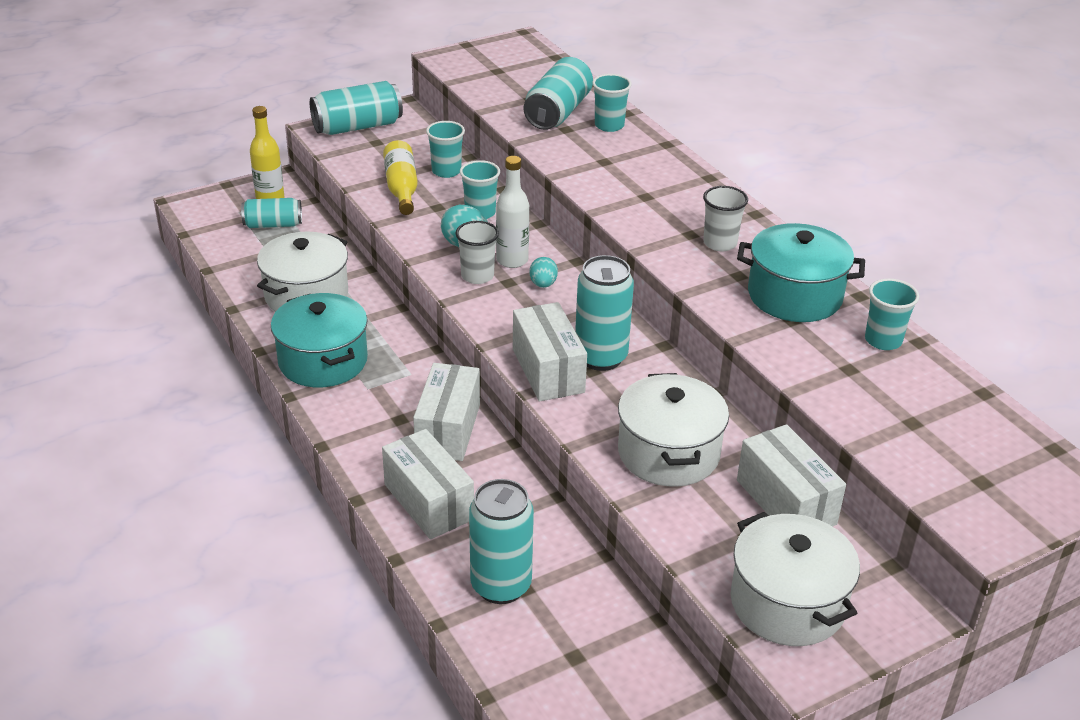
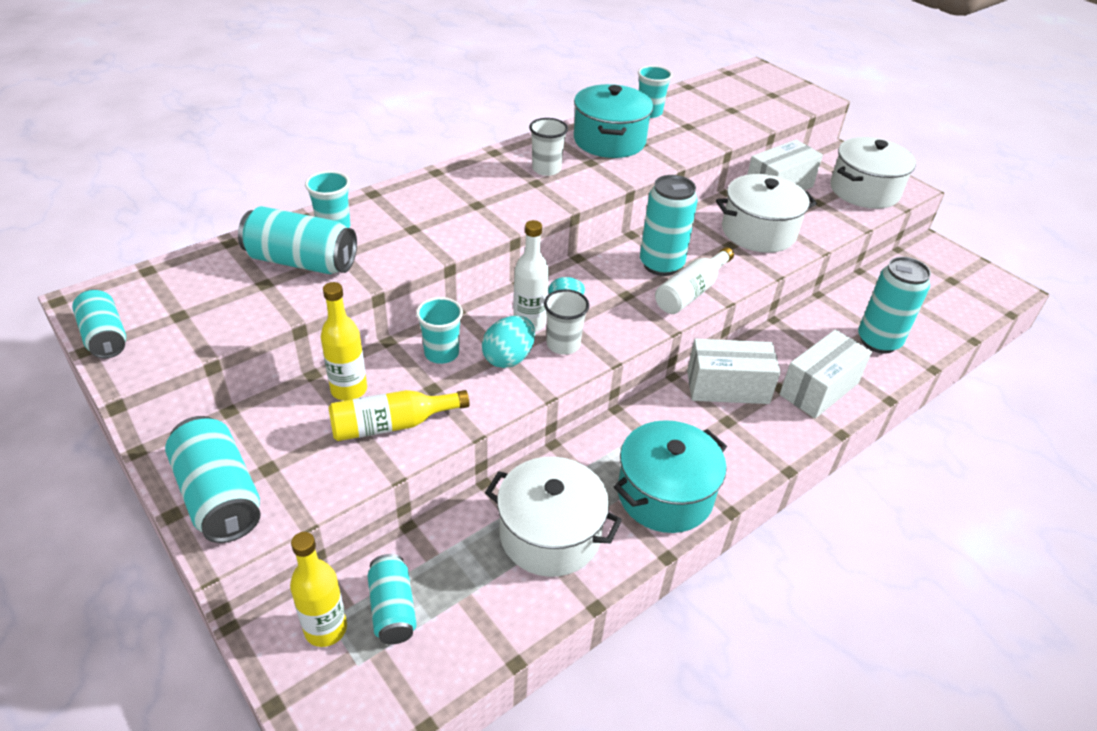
camera: 100 degrees left, 5 degrees up
(446, 171) = (349, 390): turquoise cup -> yellow bottle
(479, 49) = (105, 337): none -> turquoise can
(548, 370) = (691, 292): white box -> white bottle

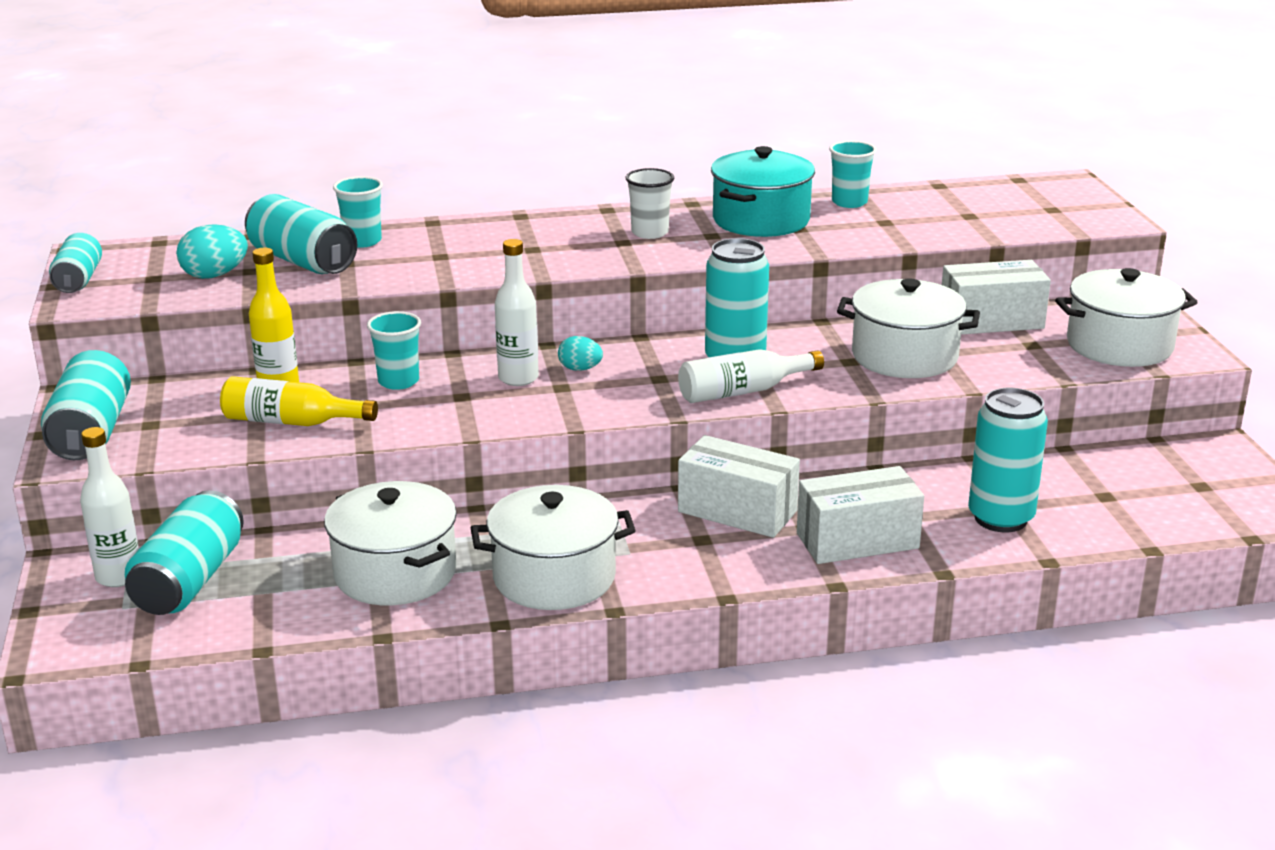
camera: 30 degrees right, 15 degrees down
(326, 629) = (119, 576): yellow bottle -> white bottle
(393, 609) = (190, 581): turquoise can -> turquoise can, size x1.56
(508, 358) = (464, 400): turquoise egg -> turquoise egg (214, 275)
(563, 344) = (535, 402): white cup -> none
(665, 494) = (554, 577): turquoise pot -> white pot

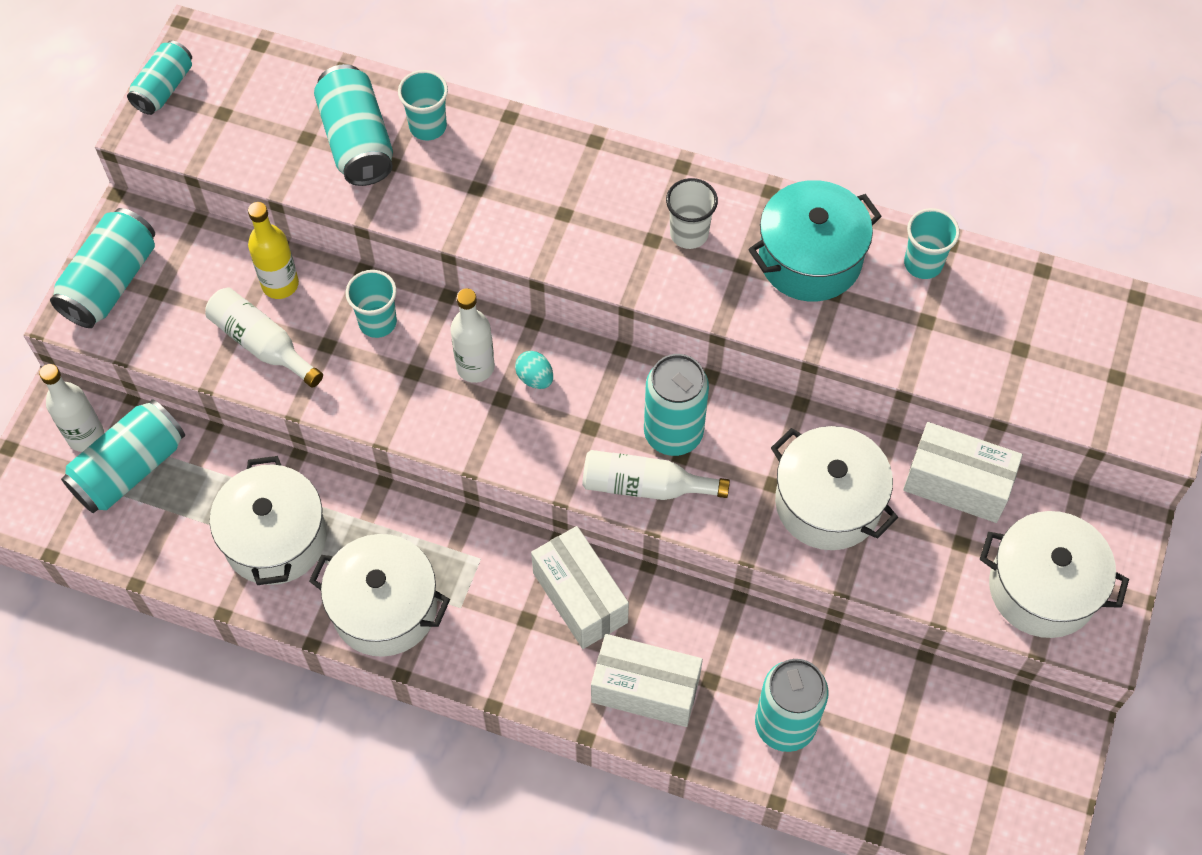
camera: 30 degrees right, 35 degrees up
(214, 275) = (273, 133): turquoise egg -> none
(292, 422) = (262, 344): yellow bottle -> white bottle

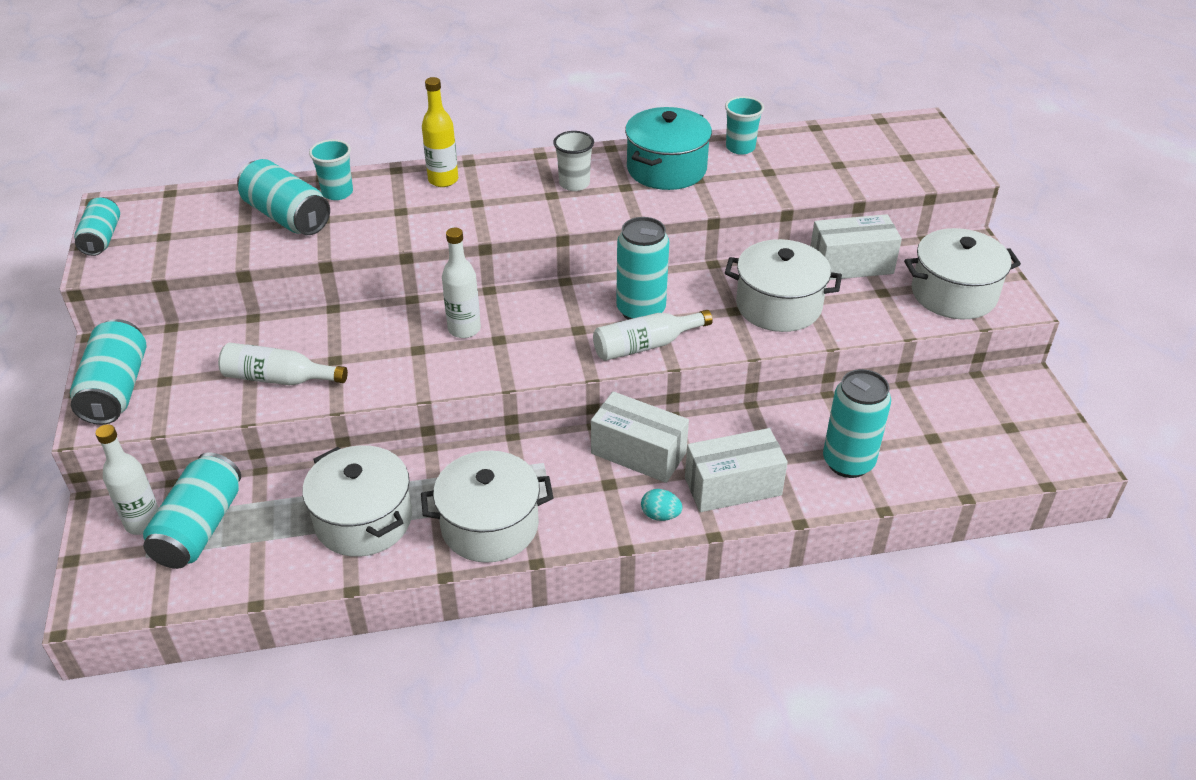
camera: 30 degrees left, 20 degrees down
(280, 284) = (269, 339): yellow bottle -> yellow bottle (443, 180)
(377, 322) = (367, 332): turquoise cup -> none
(535, 378) = (514, 318): turquoise egg -> turquoise egg (660, 515)

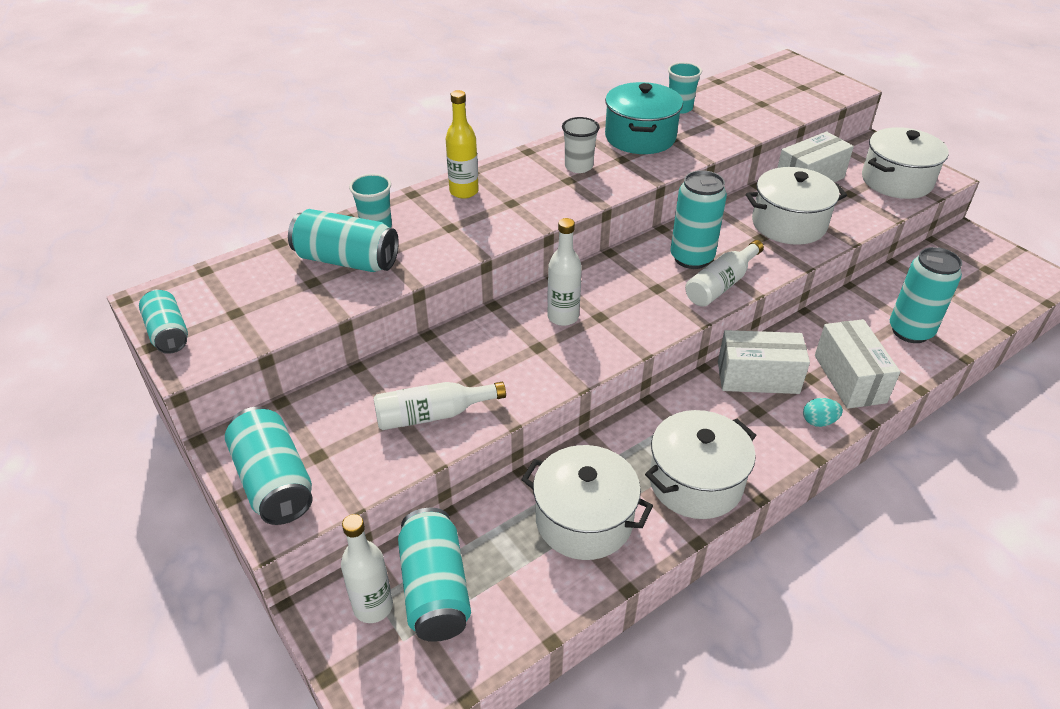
camera: 25 degrees left, 0 degrees up
(732, 486) = (849, 378): white box -> white box turned 60 degrees counterclockwise

